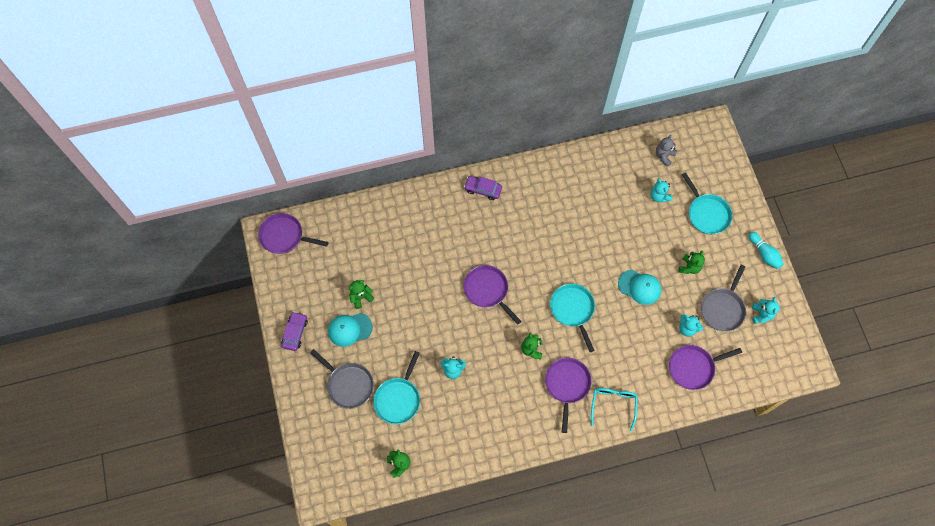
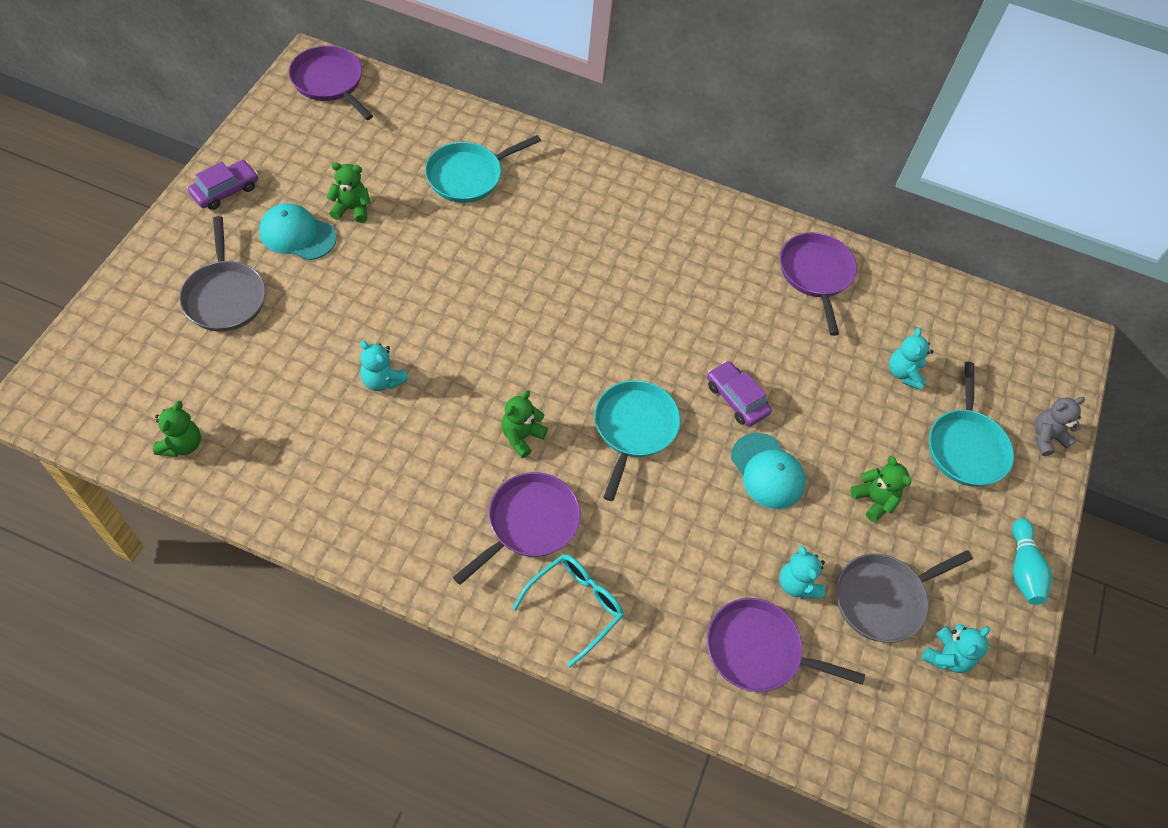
camera: 30 degrees right, 10 degrees down
(398, 399) = (270, 362): turquoise pan -> turquoise pan (468, 176)
(483, 189) = (642, 197): purple car -> purple car (736, 399)
(487, 290) = (531, 318): purple pan -> purple pan (816, 274)
(664, 156) = (956, 328): grey teddy bear -> grey teddy bear (1046, 437)
(689, 267) = (874, 500): green teddy bear -> green teddy bear turned 90 degrees counterclockwise

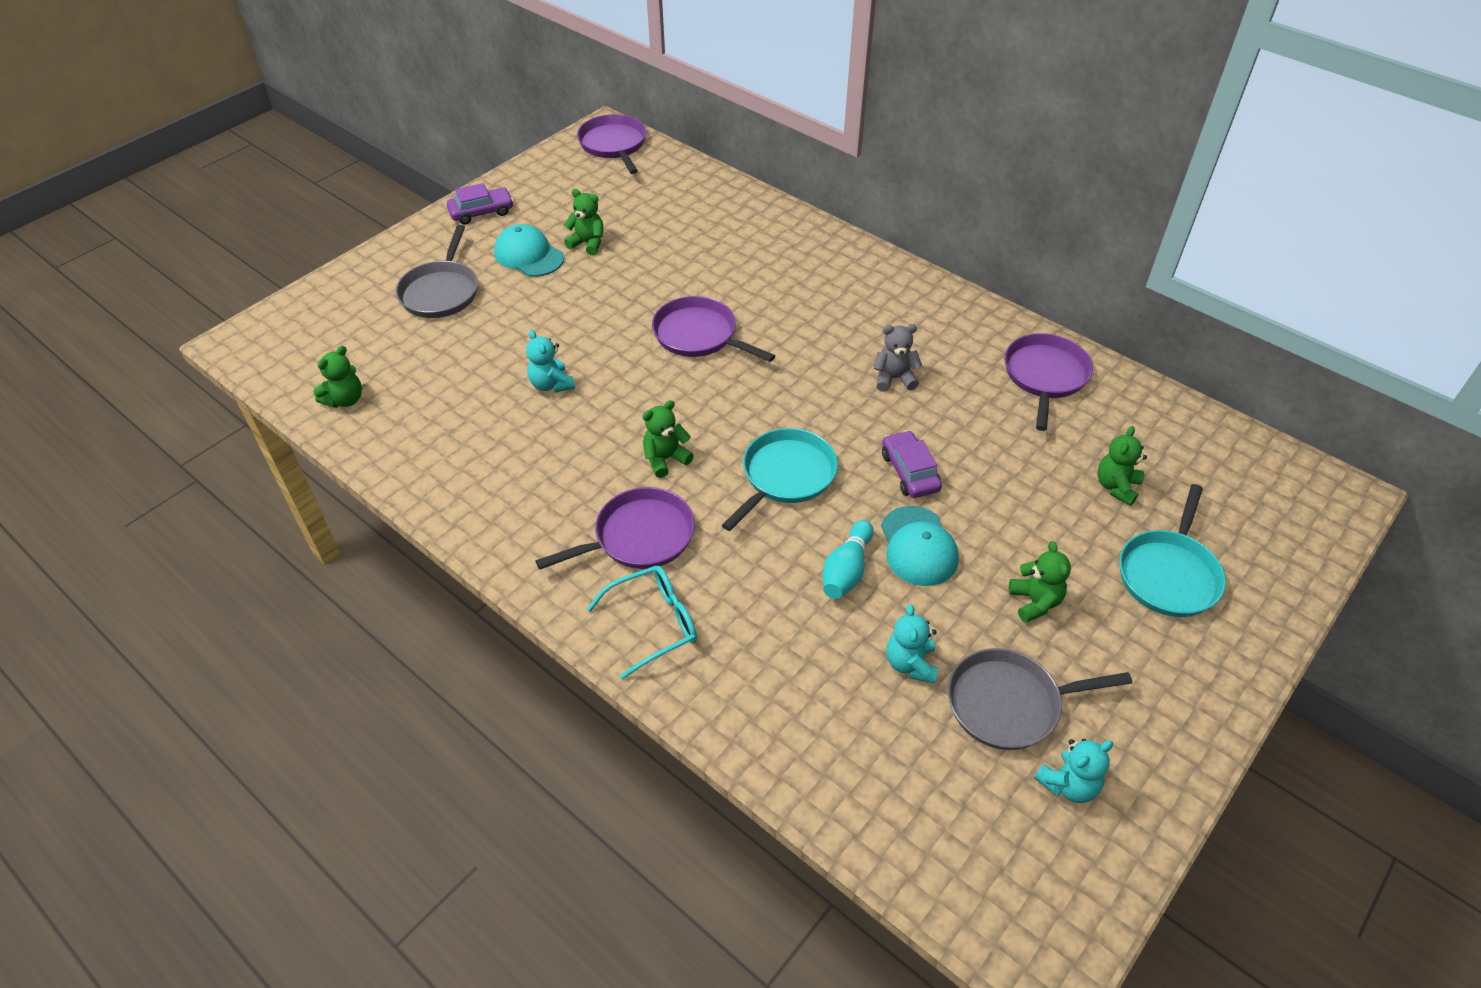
camera: 25 degrees right, 10 degrees down
(468, 176) = (710, 234): turquoise pan -> none
(758, 650) = (838, 718): purple pan -> purple pan (699, 335)
(904, 373) = (1116, 486): turquoise teddy bear -> green teddy bear
(1023, 569) = (1201, 716): turquoise bowling pin -> turquoise bowling pin (846, 570)
(1046, 437) = (1278, 586): grey teddy bear -> grey teddy bear (894, 378)

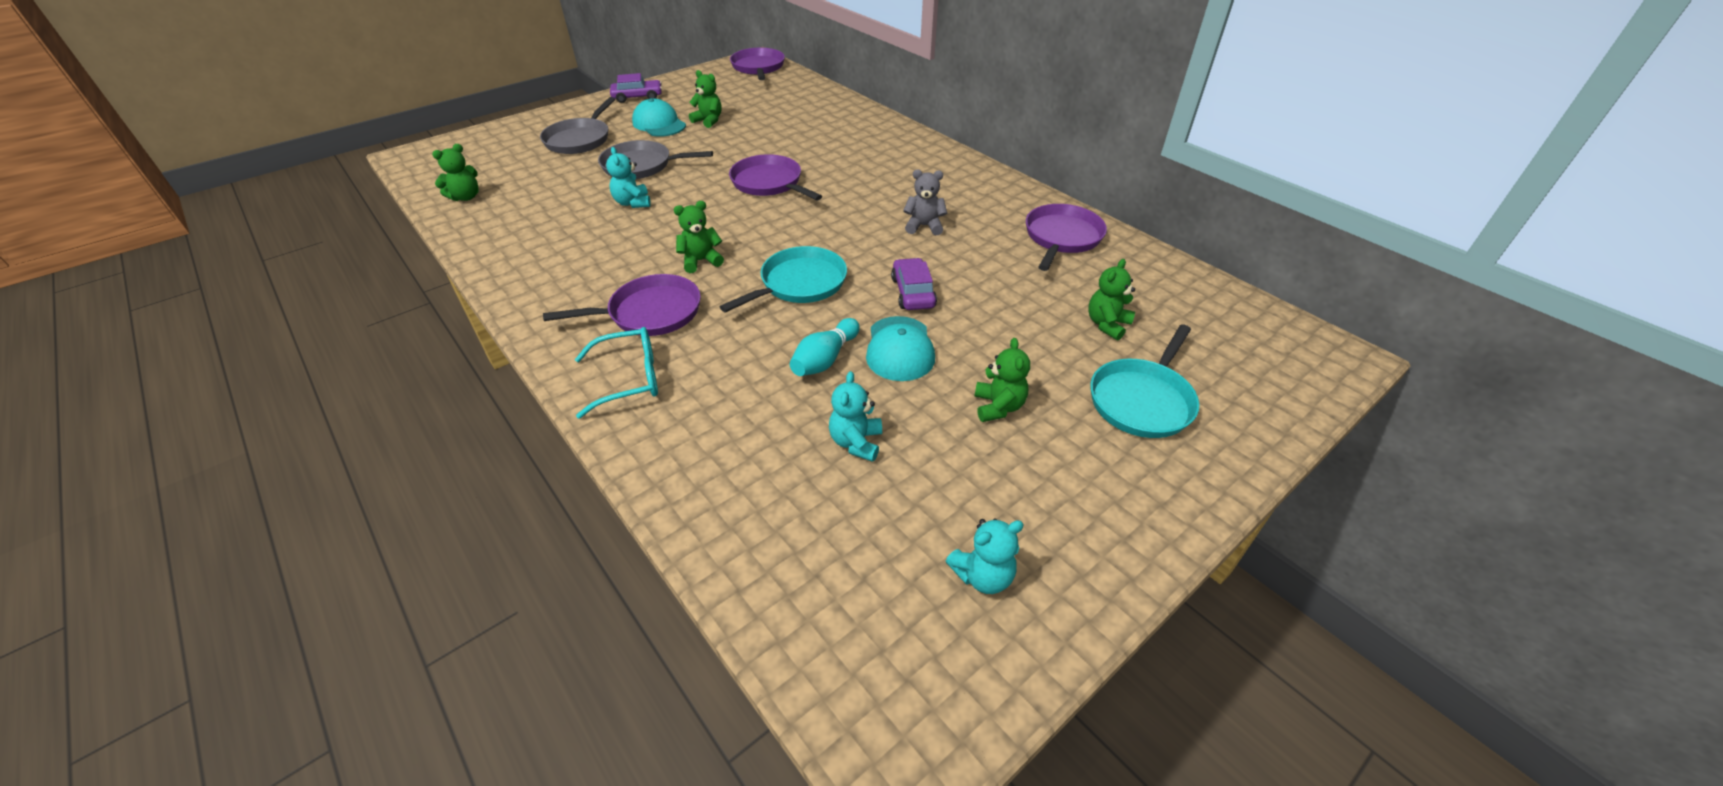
camera: 10 degrees right, 5 degrees down
(1009, 704) = (944, 491): grey pan -> grey pan (641, 166)

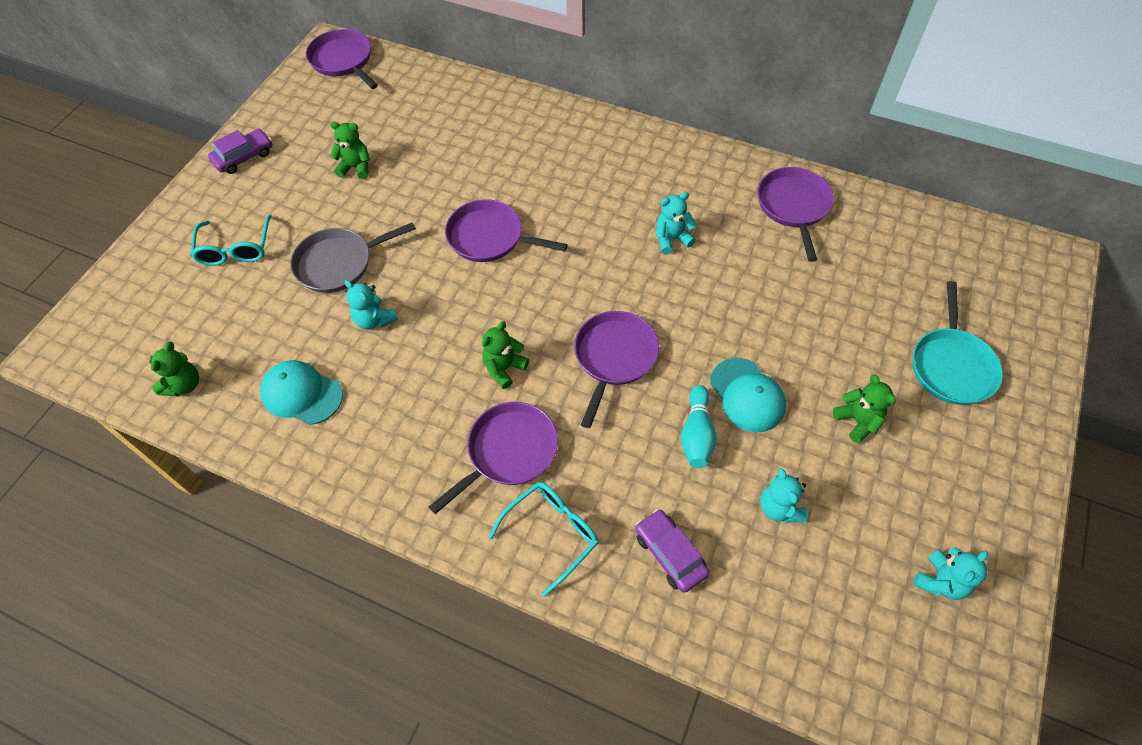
camera: 25 degrees left, 15 degrees up
(580, 139) = (235, 249): grey pan -> turquoise glasses
(659, 124) = (305, 192): turquoise cap -> turquoise cap (301, 394)
(799, 284) = (614, 357): turquoise pan -> purple pan
(913, 292) = (716, 326): purple car -> purple car (670, 554)
(924, 226) = (672, 239): grey teddy bear -> turquoise teddy bear
(1107, 324) = (884, 296): green teddy bear -> none

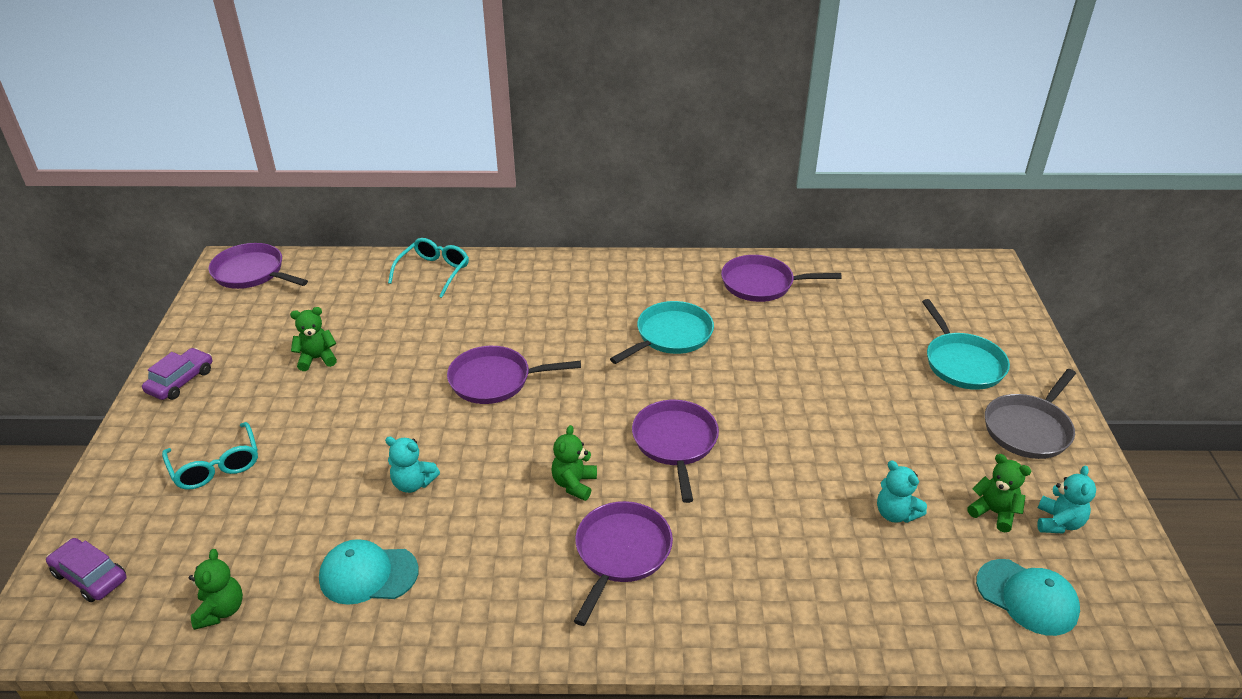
camera: 25 degrees left, 20 degrees down
(339, 263) = (345, 446): grey pan -> grey pan (1028, 429)
(552, 533) = (705, 607): turquoise glasses -> turquoise glasses (434, 272)
(670, 554) = (825, 584): purple car -> purple car (90, 576)
(672, 239) = (671, 335): turquoise teddy bear -> turquoise pan
(696, 434) = (788, 480): turquoise bowling pin -> none
(747, 395) = (813, 436): turquoise cap -> turquoise cap (1027, 597)
(793, 206) = (761, 284): purple pan -> purple pan turned 60 degrees counterclockwise
(857, 421) = (916, 426): green teddy bear -> green teddy bear (994, 512)

